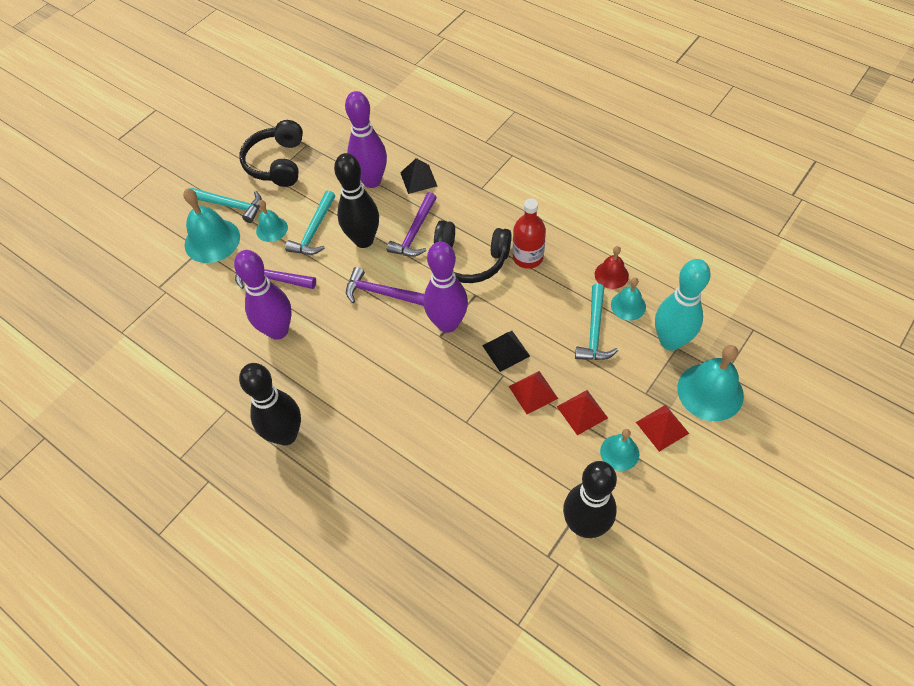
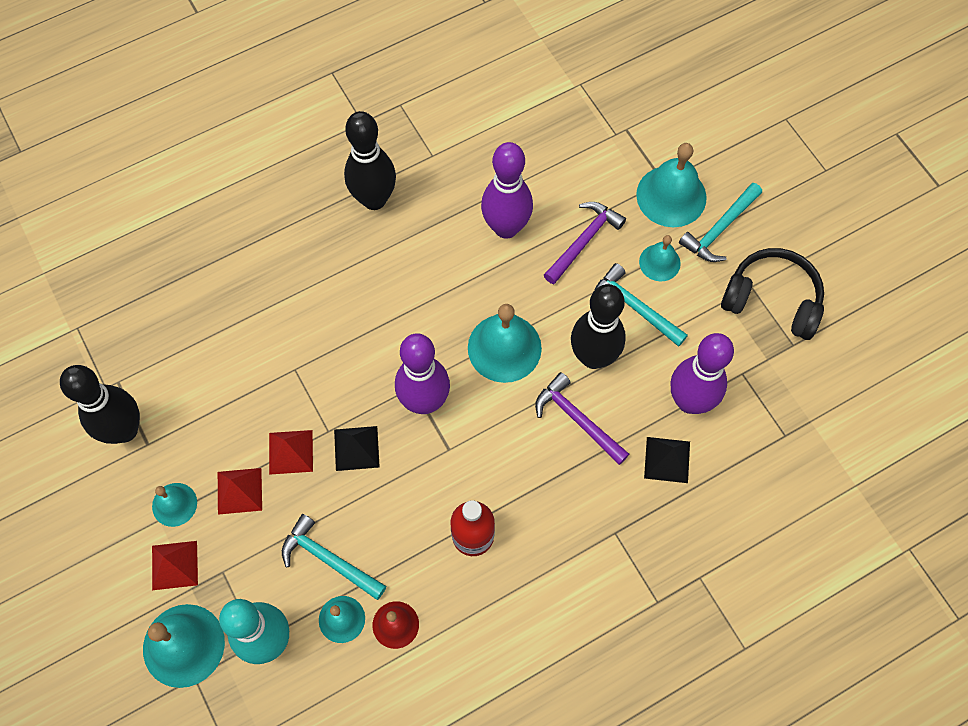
camera: 110 degrees right, 10 degrees up
(381, 293) = (504, 348): purple hammer -> turquoise bell
(470, 259) = (503, 466): black headphones -> none

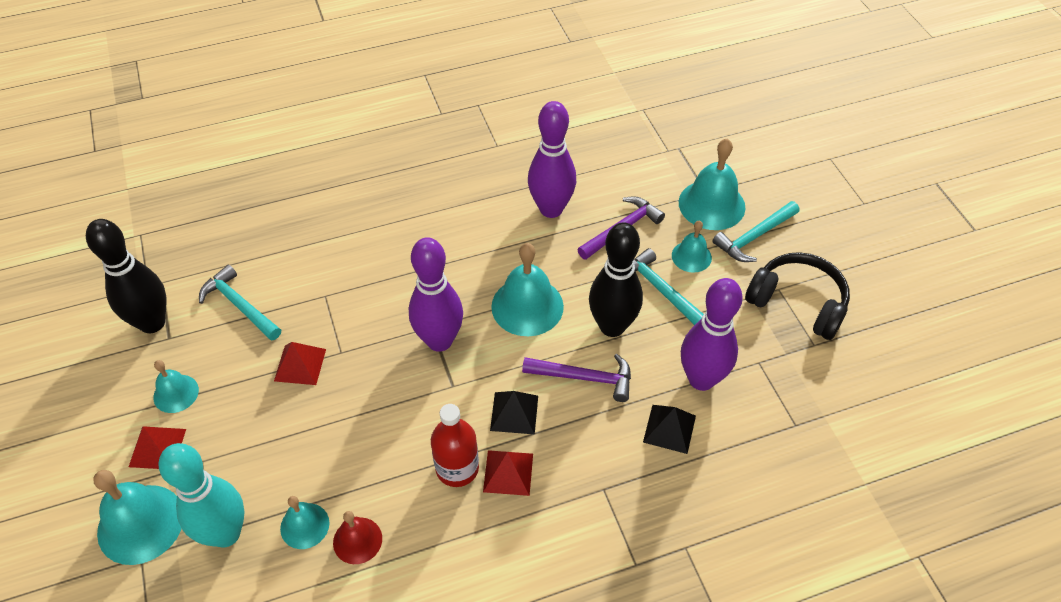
camera: 10 degrees right, 15 degrees down
(239, 491) = (241, 391): red pyramid -> red pyramid (508, 472)
(328, 559) = (308, 466): turquoise hammer -> turquoise hammer (239, 305)
(356, 448) = (363, 371): black pyramid -> black pyramid (514, 413)
(374, 199) = (436, 171): black bowling pin -> none
(577, 419) = (585, 378): purple hammer -> purple hammer turned 135 degrees clockwise

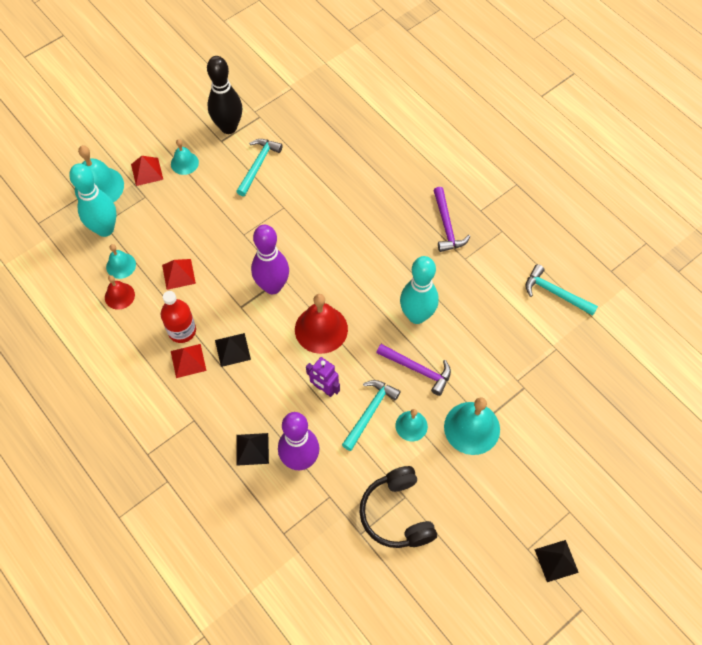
camera: 70 degrees right, 10 degrees up
(300, 364) = (226, 216): red pyramid -> red pyramid (179, 274)
(527, 306) = (321, 329): turquoise bell -> red bell
(551, 209) = (417, 315): purple bowling pin -> turquoise bowling pin
(585, 378) = (274, 384): purple hammer -> purple hammer (446, 226)
(612, 326) = (324, 388): black bowling pin -> purple robot
(753, 237) = (450, 467): turquoise hammer -> turquoise hammer (555, 293)
(798, 302) = (396, 514): black headphones -> black headphones turned 150 degrees clockwise
(881, 185) = (556, 560): none -> black pyramid

